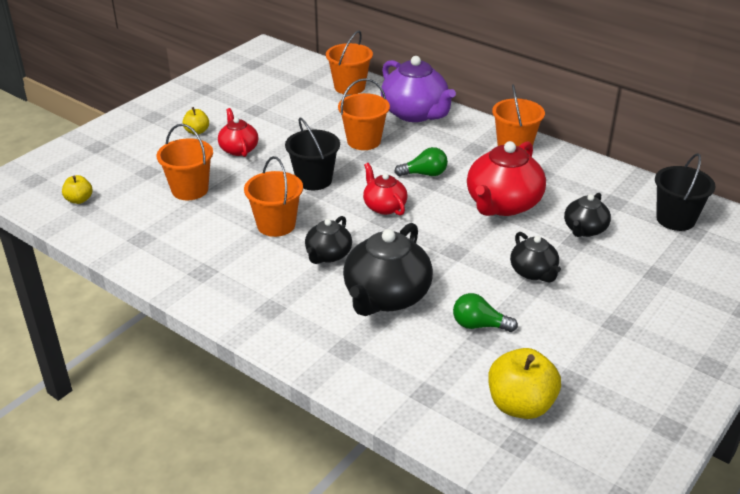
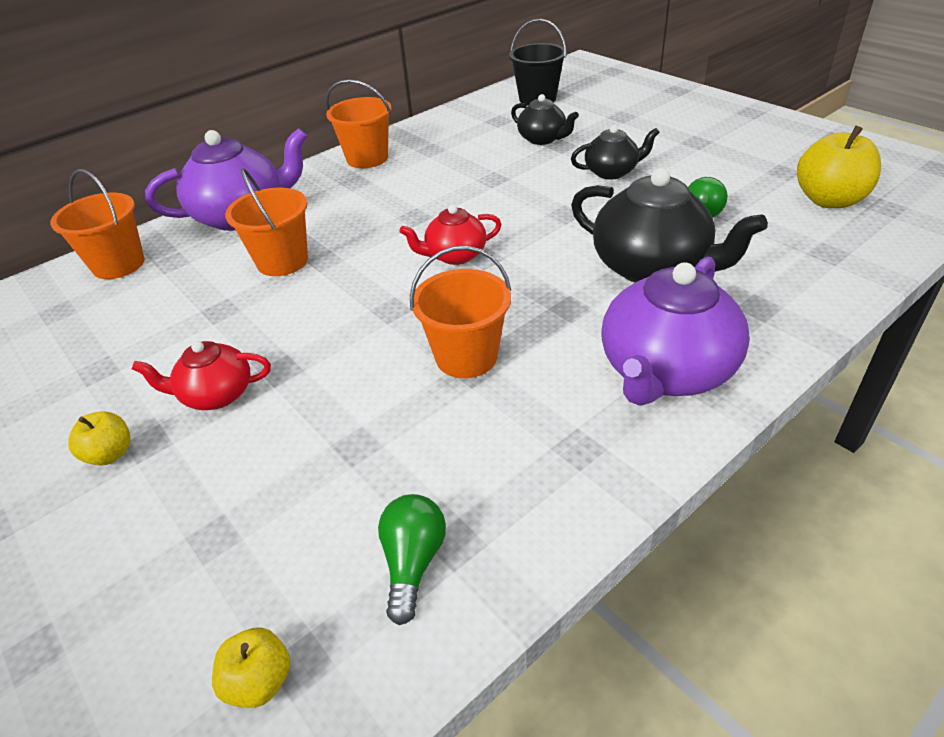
camera: 75 degrees left, 5 degrees up
(190, 190) = (316, 465): orange bucket -> none
(269, 303) = (665, 371): none -> purple teapot
(314, 180) = (360, 313): black bucket -> none
(328, 255) = (555, 309): black teapot -> none
(424, 174) = (393, 220): green light bulb -> green light bulb (413, 562)
(502, 204) = (481, 176): red teapot -> none

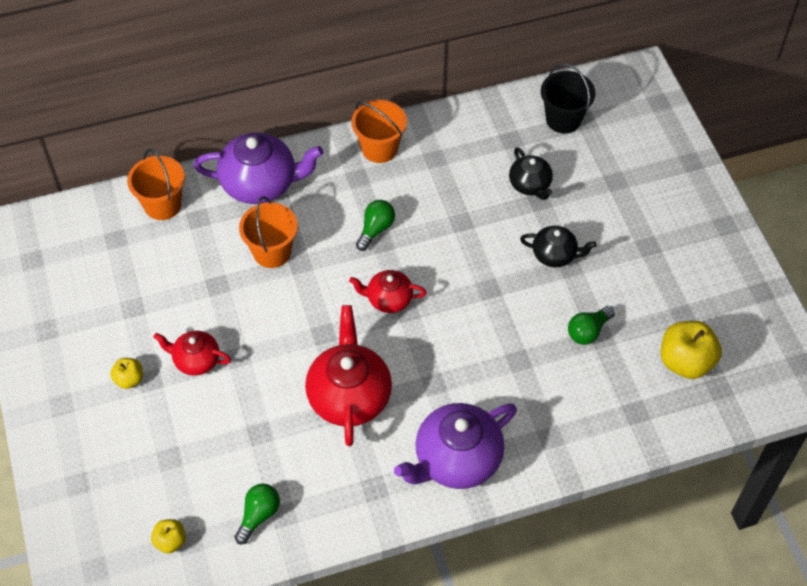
camera: 20 degrees right, 15 degrees up
(401, 209) = (375, 229): none -> green light bulb
(466, 357) = (349, 395): orange bucket -> red teapot
(652, 267) = (510, 371): black teapot -> none

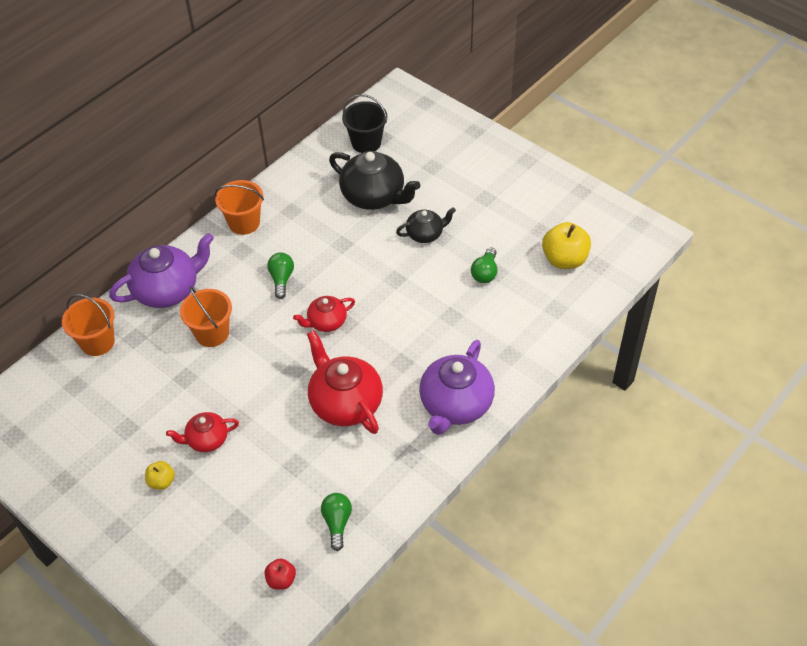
camera: 30 degrees left, 5 degrees down
(170, 541) = (281, 580): yellow apple -> red apple
(530, 185) = (374, 196): black teapot -> black teapot, size x1.78

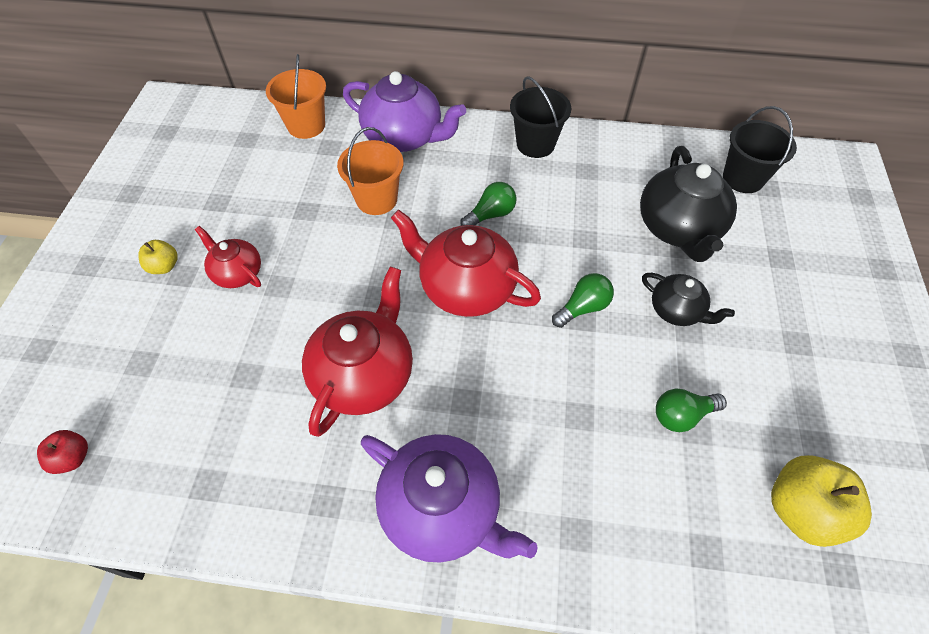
camera: 55 degrees right, 5 degrees up
(244, 223) = (535, 144): orange bucket -> black bucket
(326, 322) = (465, 288): red teapot -> red teapot, size x1.78
(337, 523) = (181, 472): green light bulb -> green light bulb (583, 308)
(455, 405) = (442, 509): purple teapot -> purple teapot turned 135 degrees counterclockwise

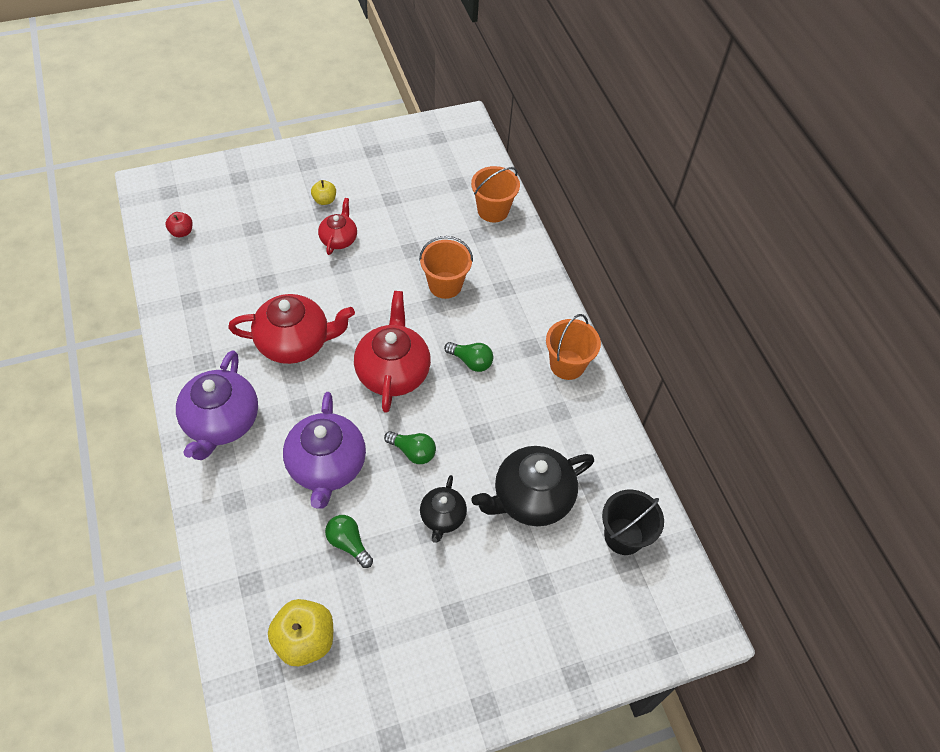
camera: 60 degrees right, 0 degrees up
(404, 137) = (519, 275): purple teapot -> purple teapot (327, 466)
(535, 144) = (567, 365): black bucket -> orange bucket

